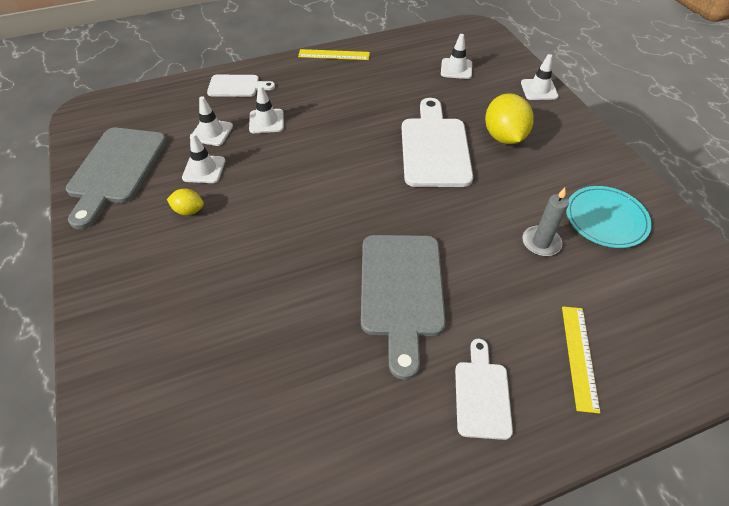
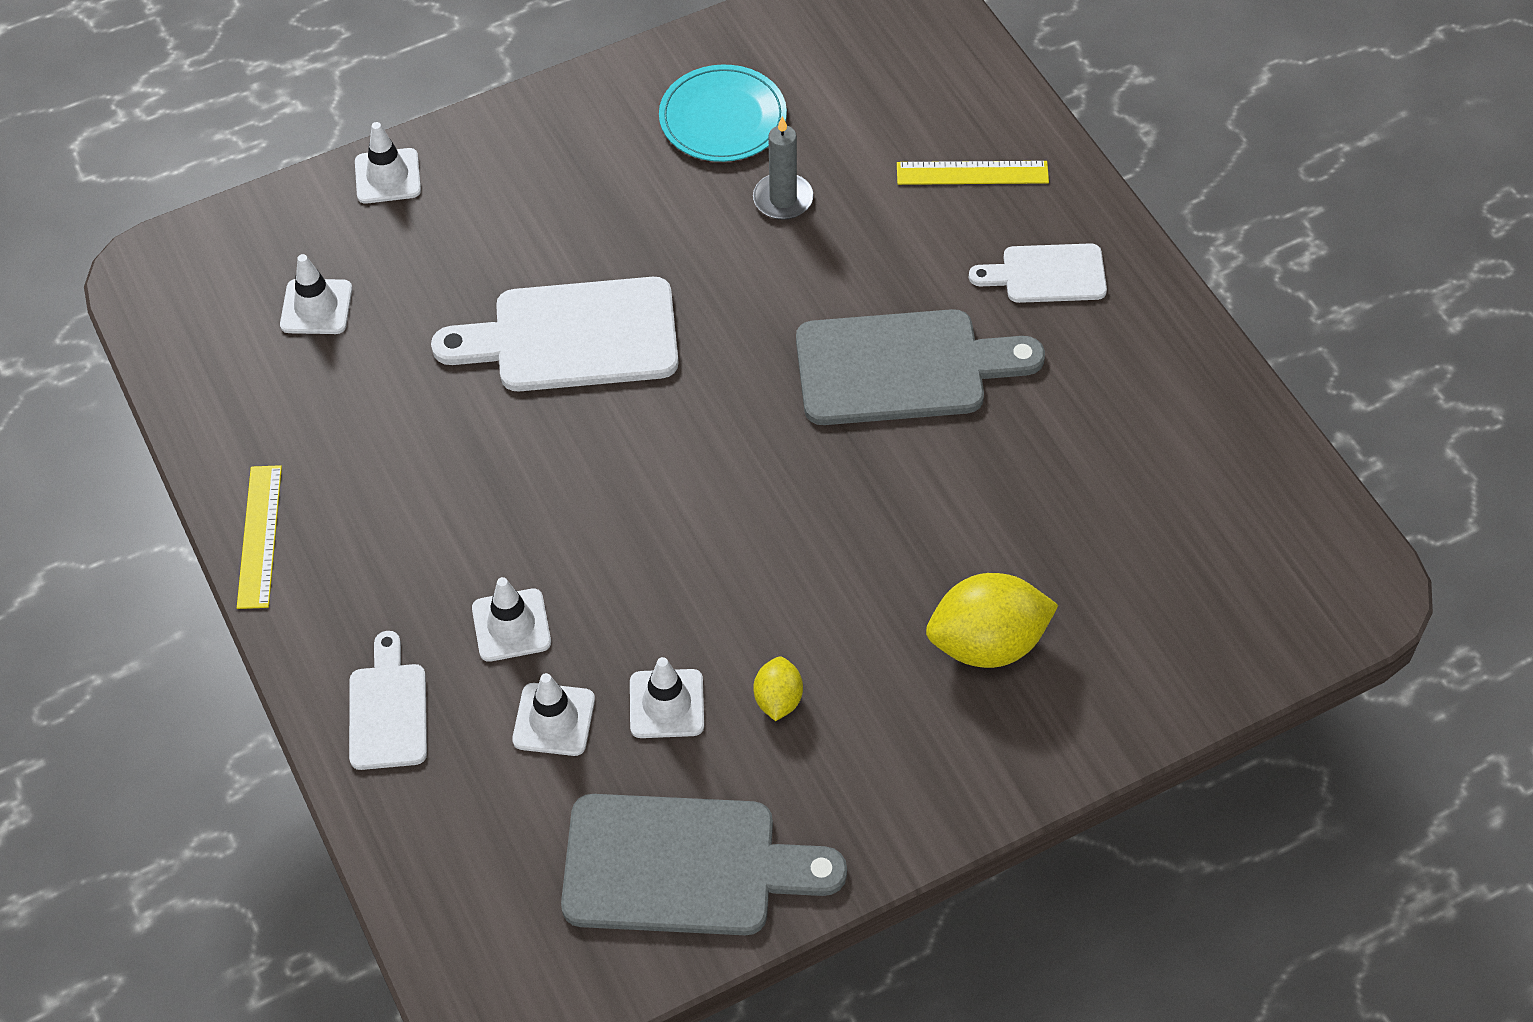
camera: 95 degrees left, 5 degrees up
(504, 137) = (535, 235): yellow lemon -> yellow lemon (987, 643)

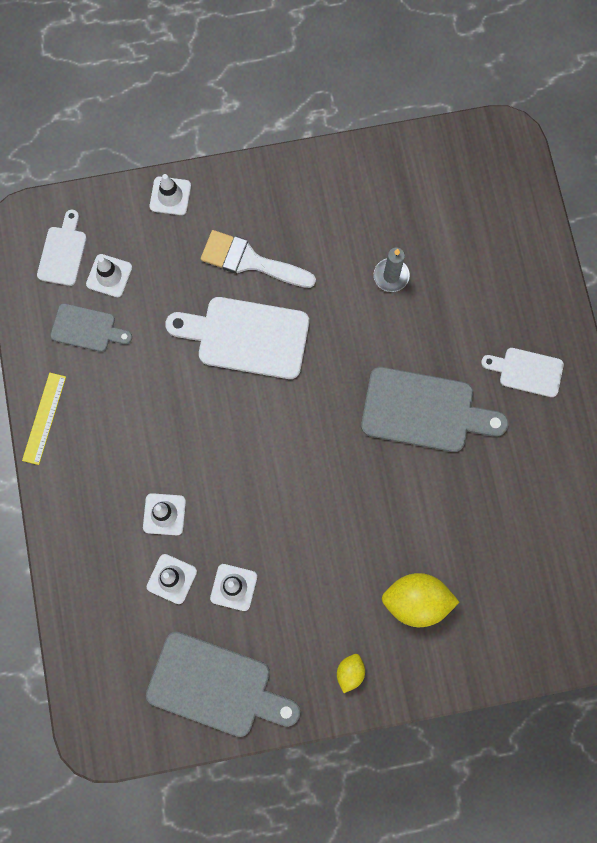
camera: 15 degrees right, 20 degrees up
(299, 390) = (87, 329): none -> grey cutting board
(388, 710) = (87, 546): white cutting board -> white cutting board (63, 252)
(547, 232) = (250, 261): none -> white brush
(723, 118) = (373, 208): turquoise plate -> none
(778, 699) = (293, 602): yellow lemon -> yellow lemon (350, 672)
(972, 173) = (506, 288): yellow ruler -> none

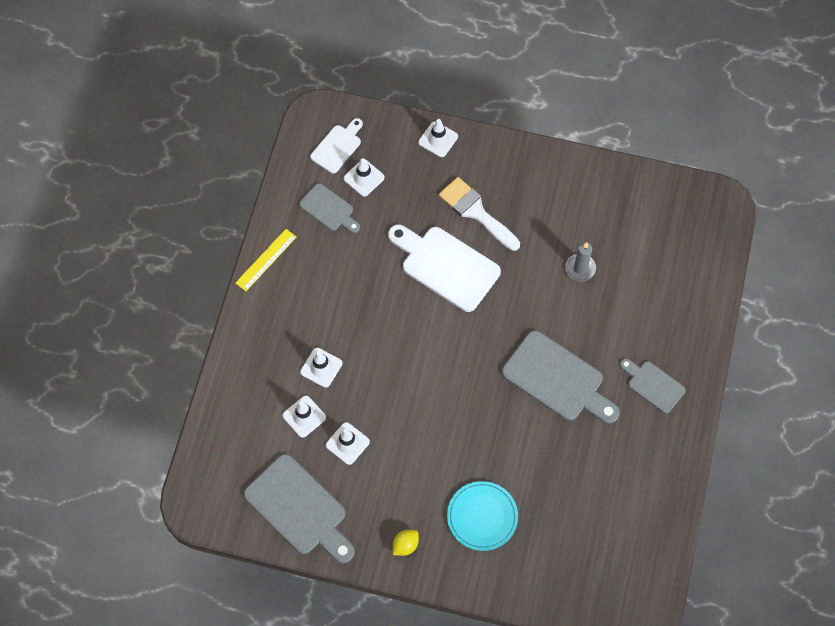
camera: 25 degrees right, 10 degrees down
(416, 601) = (482, 516): yellow lemon -> turquoise plate
(527, 371) = (653, 385): white cutting board -> grey cutting board

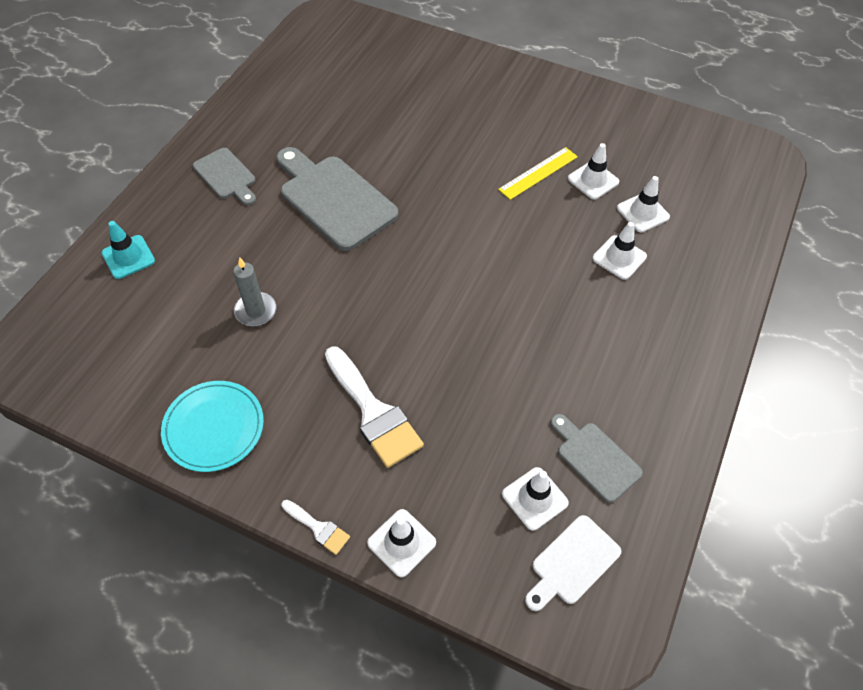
camera: 170 degrees left, 10 degrees down
(266, 260) = (692, 401): yellow ruler -> yellow ruler (538, 173)
(299, 509) = (651, 135): grey cutting board -> none
(405, 545) = (541, 92): yellow lemon -> none
(446, 266) = (436, 346): white cutting board -> none
(482, 516) = (457, 100): turquoise plate -> turquoise plate (214, 427)
(488, 138) = (318, 528): none -> white brush
(692, 294) = (128, 257): none -> turquoise traffic cone

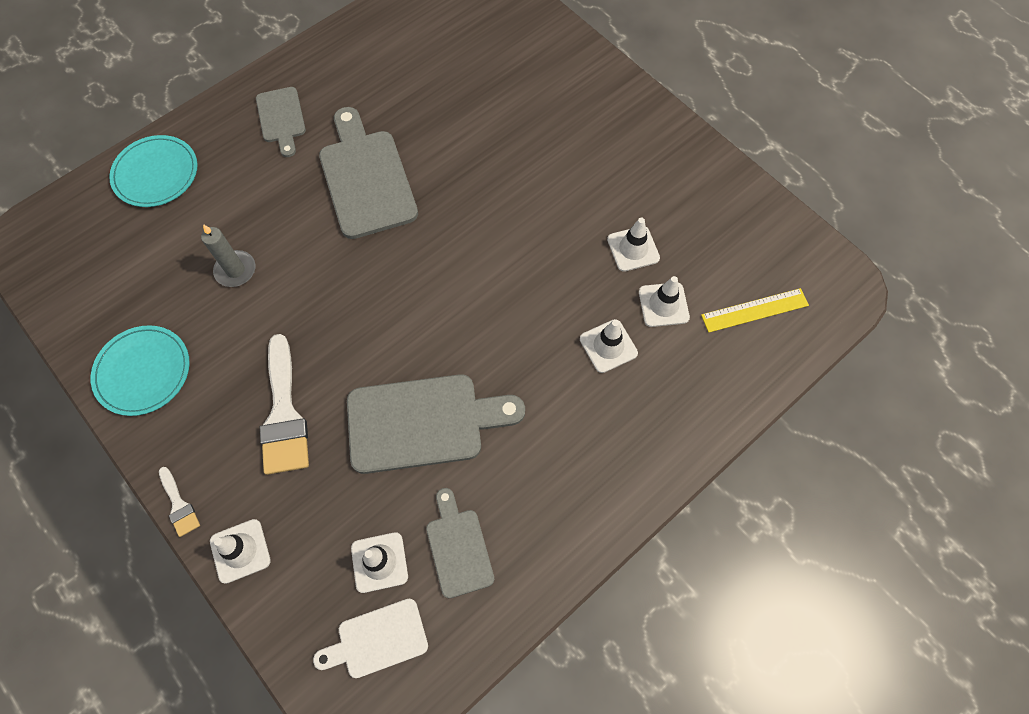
camera: 25 degrees right, 10 degrees up
(128, 257) = (156, 173): turquoise traffic cone -> turquoise plate
(504, 371) = (424, 422): none -> grey cutting board
(538, 173) = (581, 220): yellow ruler -> yellow ruler (754, 310)

